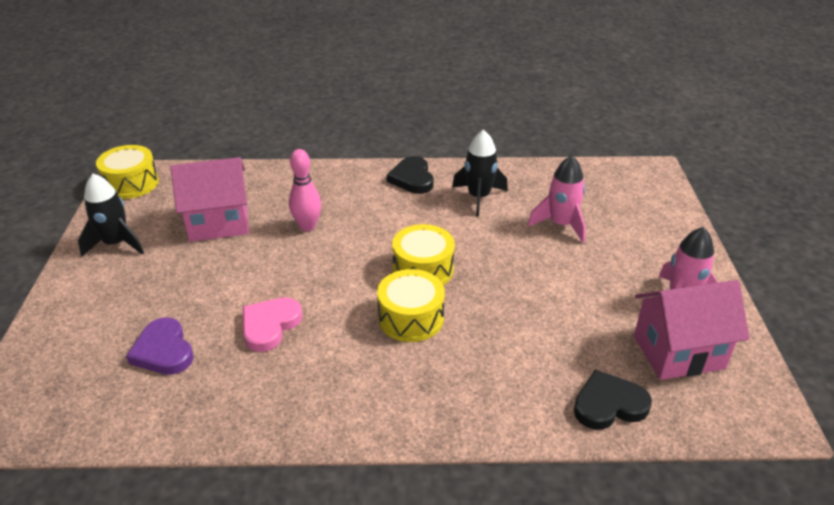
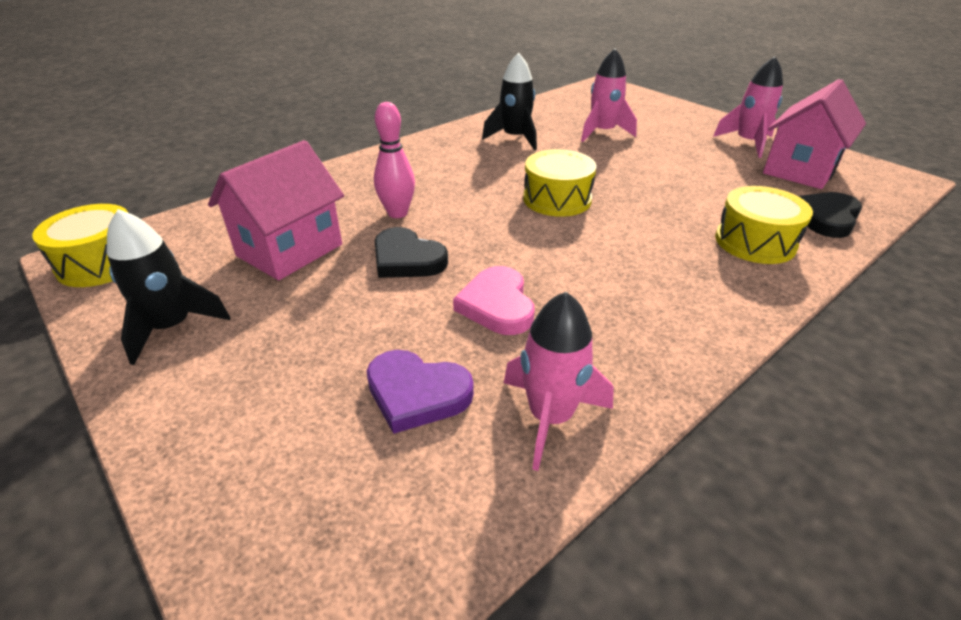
camera: 40 degrees left, 0 degrees up
(200, 406) = (550, 417): none -> pink rocket
(411, 318) = (608, 235): yellow drum -> yellow drum (755, 242)
(412, 178) = (438, 145): black heart -> black heart (407, 259)

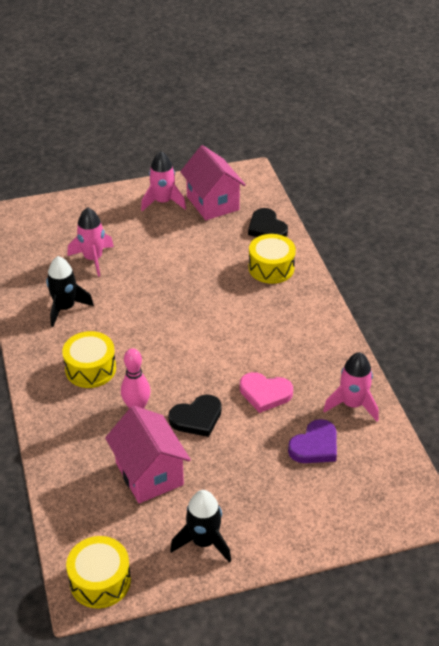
camera: 65 degrees left, 5 degrees up
(557, 199) = (172, 324): yellow drum -> yellow drum (90, 369)

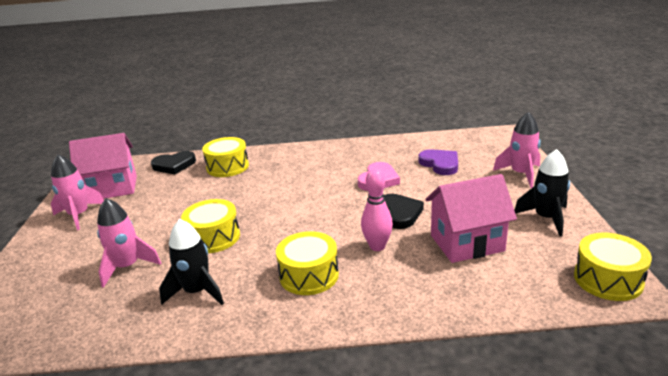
camera: 75 degrees left, 15 degrees down
(139, 296) = (213, 237): none -> yellow drum
(352, 404) = (400, 148): pink rocket -> pink rocket (520, 174)

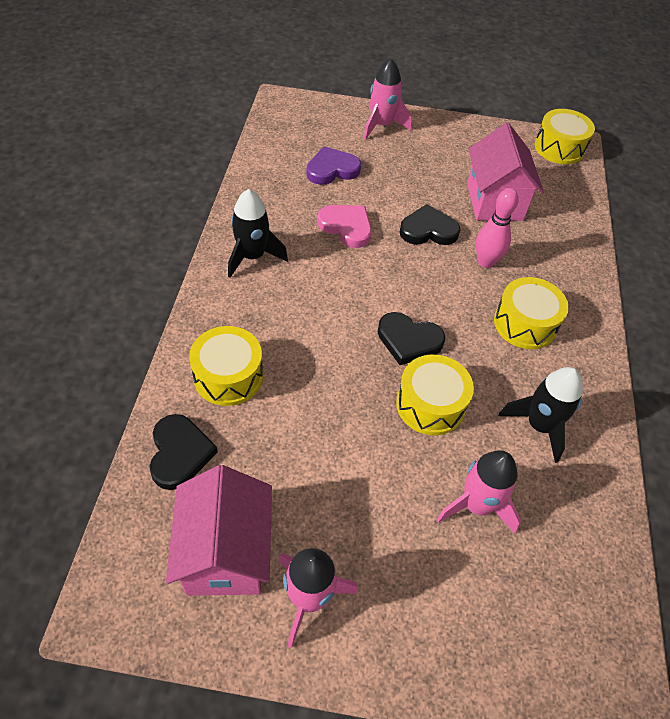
camera: 85 degrees left, 25 degrees up
(272, 221) = (408, 340): none -> black heart
(546, 218) = (467, 142): black rocket -> black rocket (252, 256)

